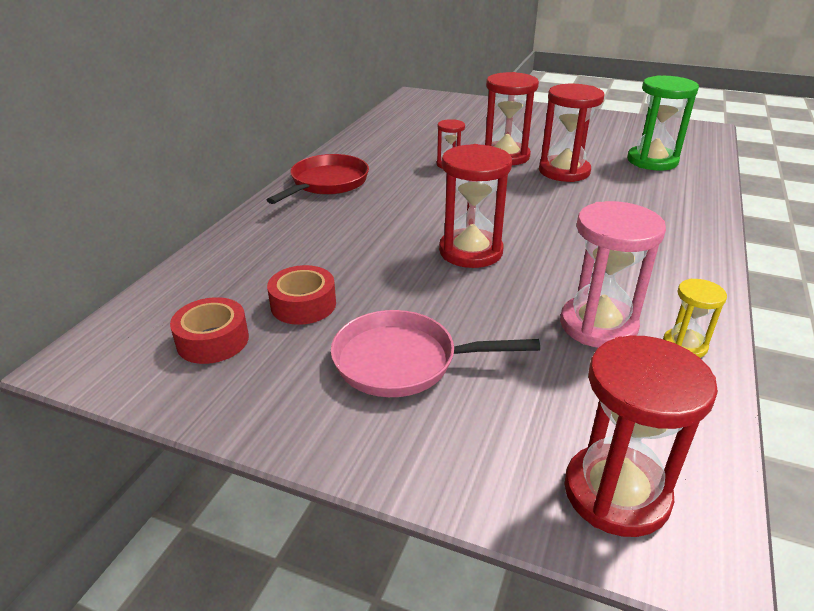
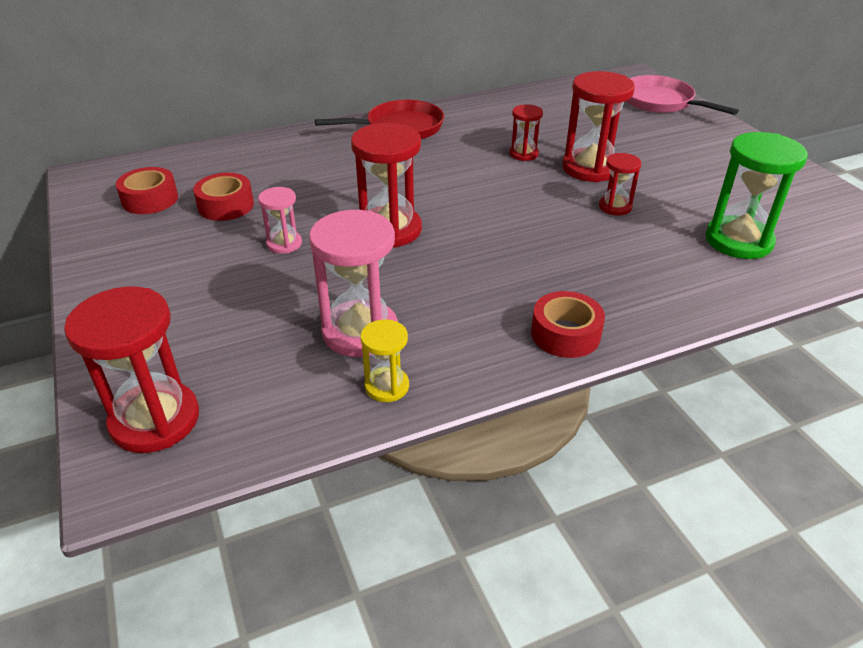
camera: 45 degrees right, 5 degrees up
(402, 361) = (206, 272): pink pan -> pink pan (660, 102)
(417, 303) = (284, 244): none -> pink hourglass
(564, 171) = (615, 207): red hourglass -> red hourglass, size x0.54
(691, 252) = (565, 334): none -> red tape

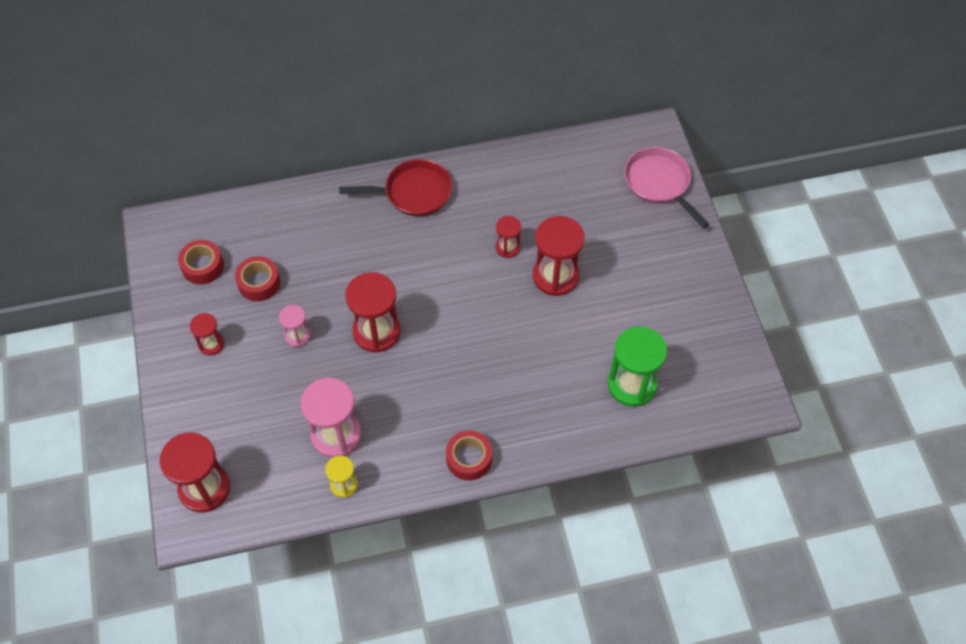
camera: 10 degrees right, 20 degrees up
(615, 207) = (555, 330): red hourglass -> red hourglass (211, 344)

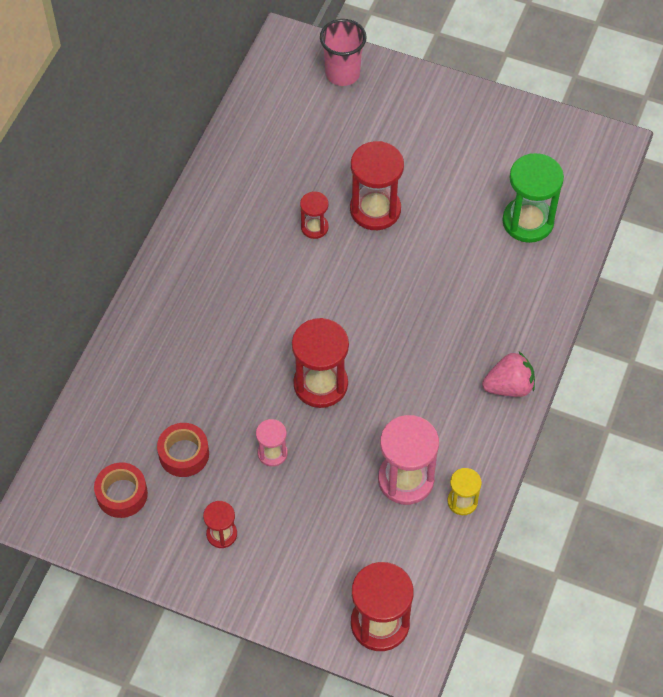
camera: 55 degrees left, 0 degrees up
(413, 192) = (189, 265): red pan -> none
(469, 459) = (509, 386): red tape -> pink strawberry
(659, 183) = (342, 74): pink pan -> pink cup

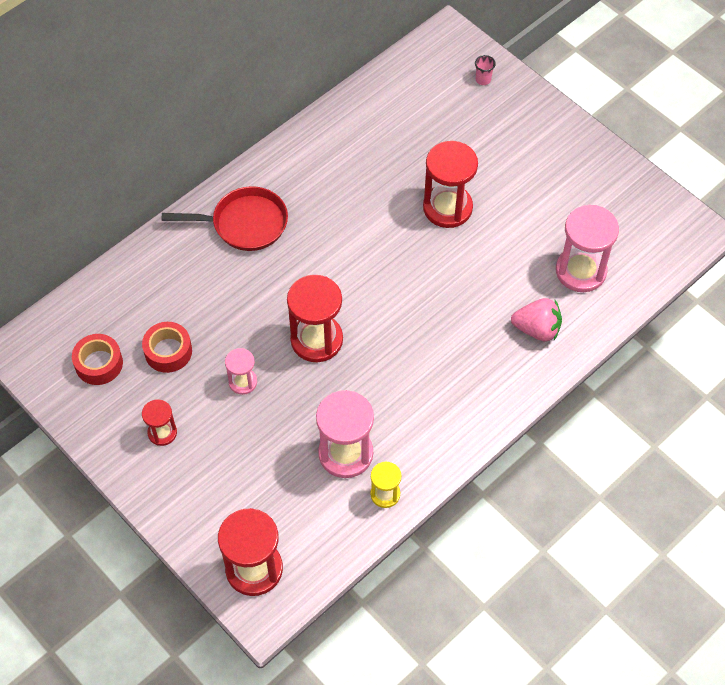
camera: 25 degrees right, 0 degrees up
(190, 300) = (245, 224): none -> red pan
(314, 227) = (385, 203): red hourglass -> none
(342, 74) = (483, 80): pink cup -> pink cup, size x0.47
(509, 386) = (483, 410): pink strawberry -> pink strawberry (537, 329)
(528, 221) = (580, 271): green hourglass -> pink hourglass

